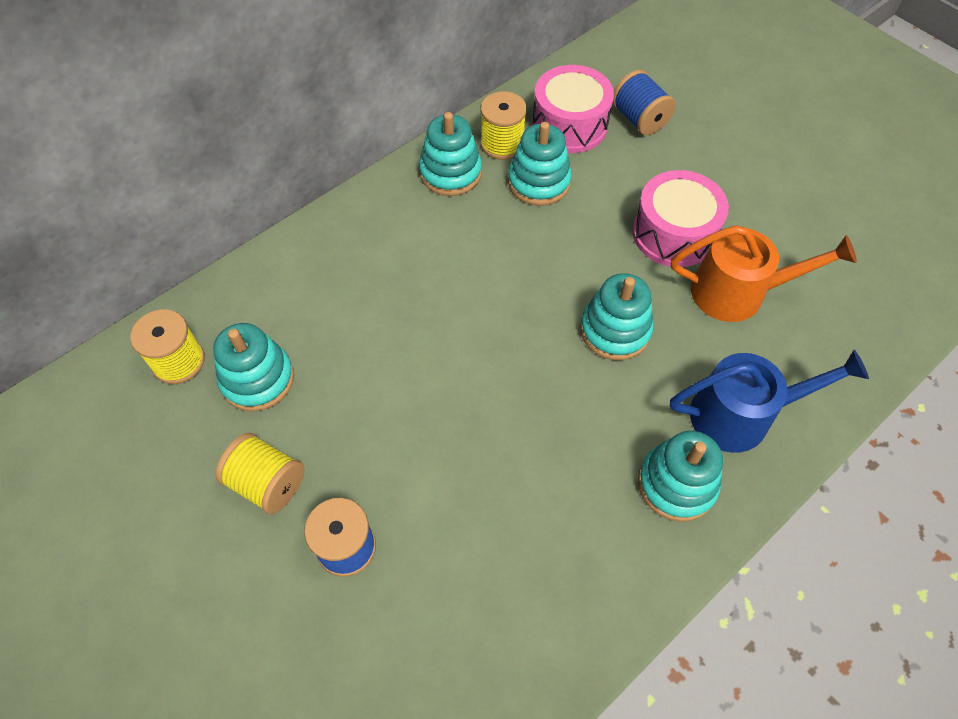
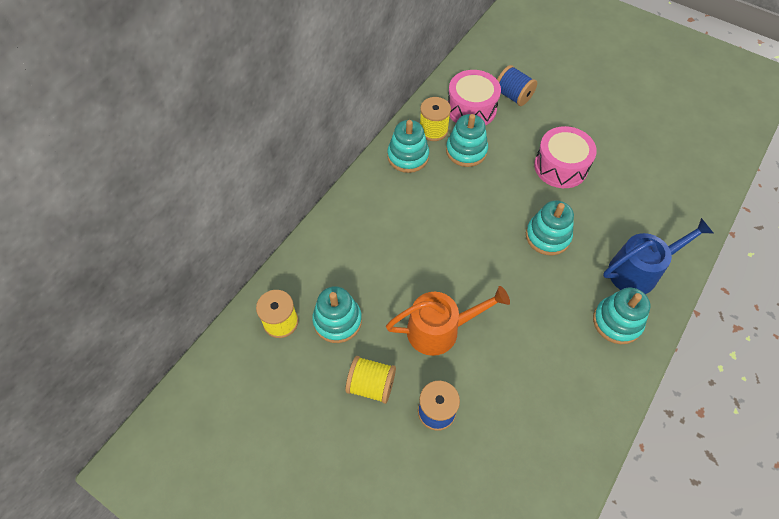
camera: 15 degrees left, 0 degrees up
(738, 292) = (611, 195): orange watering can -> orange watering can (440, 329)

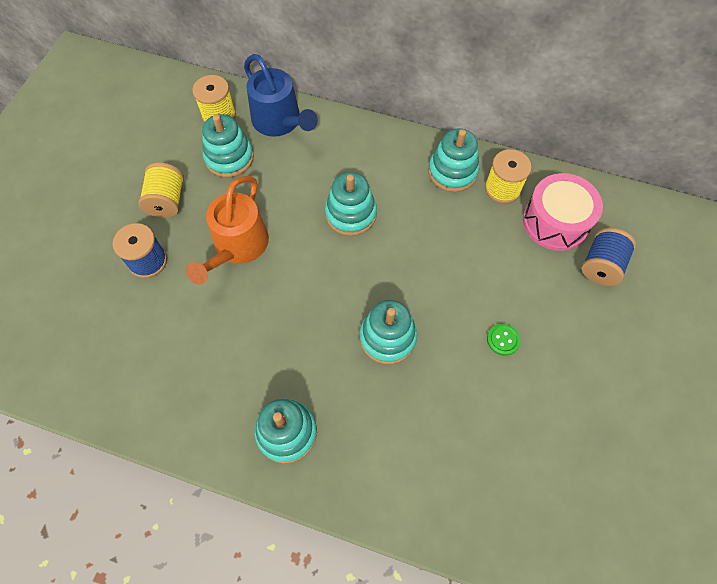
camera: 75 degrees right, 5 degrees up
(440, 329) = (238, 247): orange watering can -> orange watering can turned 45 degrees clockwise
(466, 151) = (485, 228): turquoise stacking toy -> turquoise stacking toy (351, 214)
(560, 166) = (503, 340): pink drum -> green button
(639, 270) = (368, 455): blue watering can -> blue watering can (280, 122)

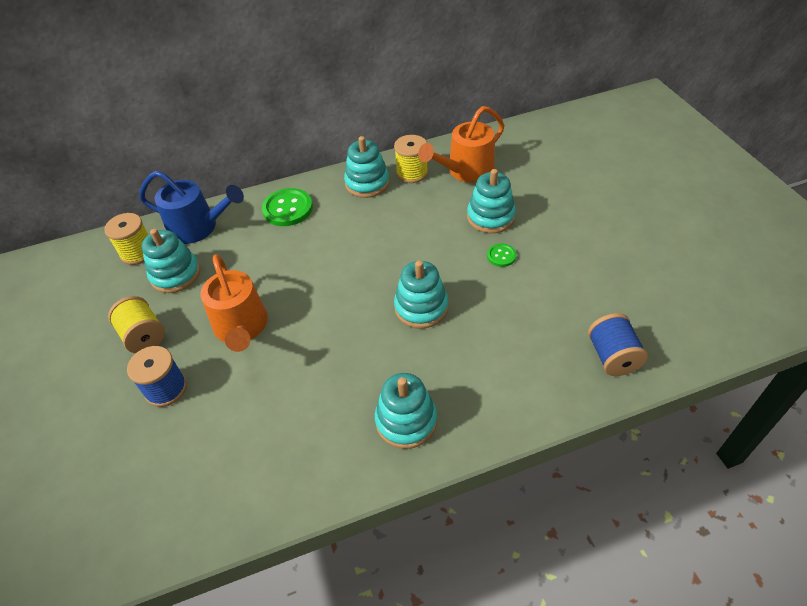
camera: 35 degrees left, 15 degrees down
(351, 214) = (316, 251): turquoise stacking toy -> turquoise stacking toy (490, 217)
(363, 152) = (288, 209): none -> green button
(555, 222) = (466, 171): pink drum -> orange watering can
(601, 266) = (519, 177): blue spool -> blue spool (612, 356)

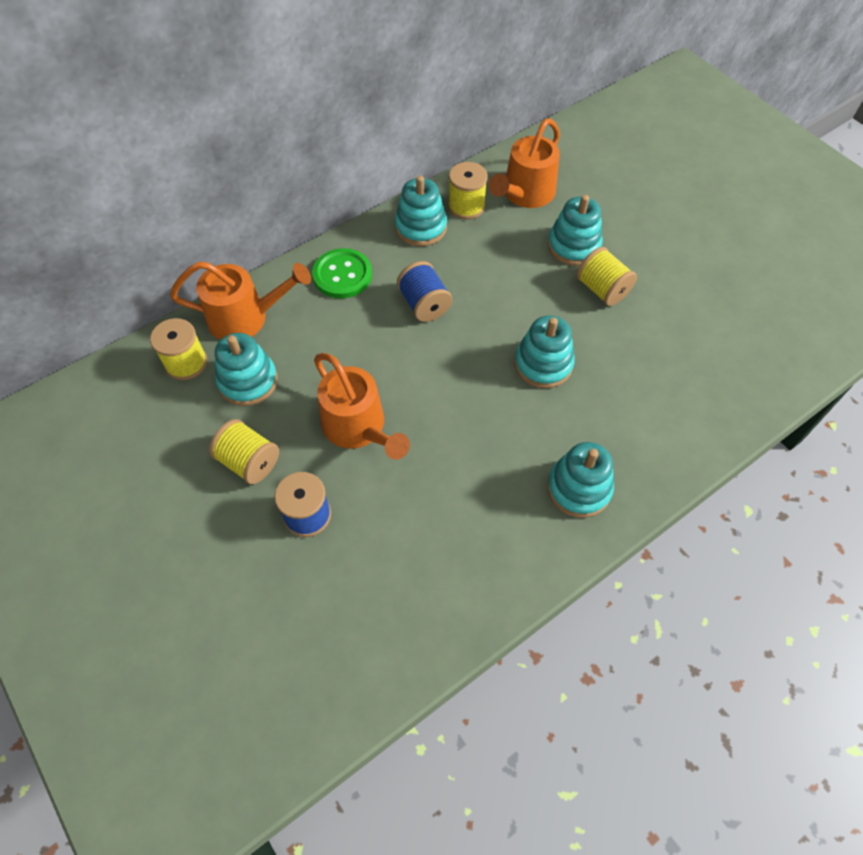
camera: 20 degrees left, 10 degrees up
(199, 227) = (246, 318): blue watering can -> orange watering can
(501, 256) = (602, 289): green button -> yellow spool
(612, 356) = (748, 377): blue spool -> blue spool (424, 304)

